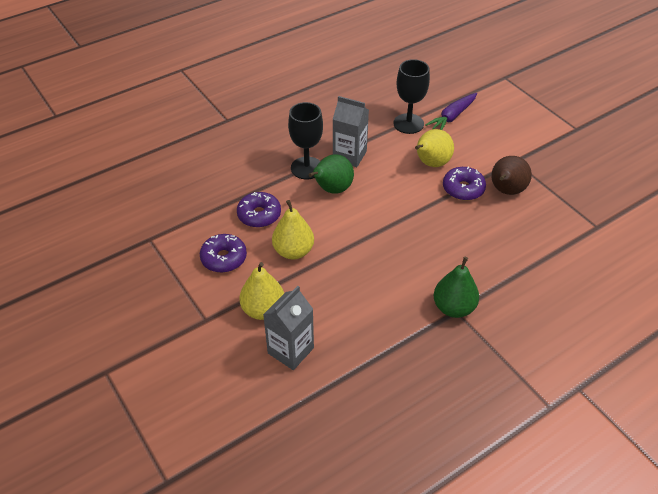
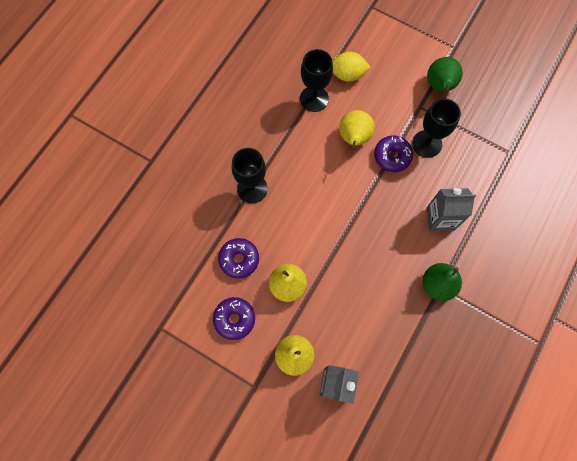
camera: 25 degrees left, 25 degrees up
(332, 189) = (286, 204): green pear -> green pear (439, 86)
(349, 156) = (282, 158): grey carton -> grey carton (440, 218)
(452, 117) = (347, 74): purple carrot -> yellow lemon
(506, 191) = (427, 144): brown pear -> black goblet

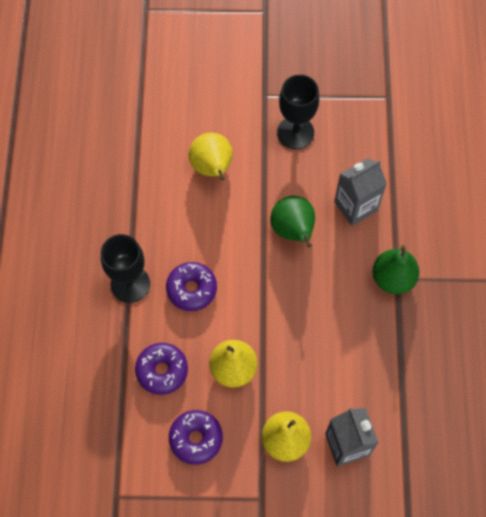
camera: 30 degrees left, 5 degrees down
(314, 98) = (141, 146): black goblet -> none
(347, 74) = (164, 100): yellow lemon -> none
(392, 156) = (266, 166): purple donut -> purple donut (191, 289)
(439, 86) = (273, 62): green pear -> green pear (293, 230)

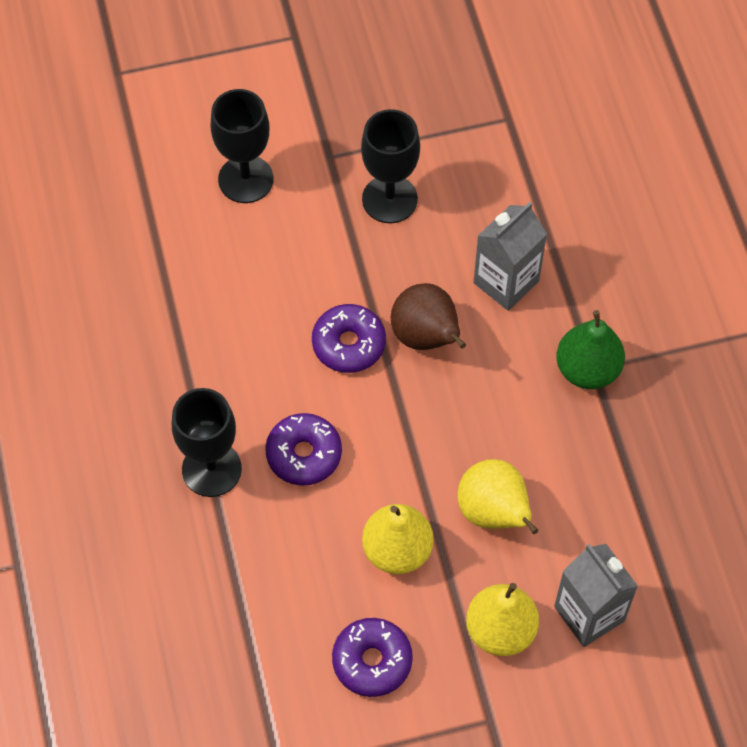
camera: 15 degrees left, 5 degrees down
(162, 370) = (294, 579): purple donut -> purple donut (349, 344)
(207, 98) = (245, 179): none -> black goblet
(212, 168) = (283, 276): yellow pear -> yellow pear (494, 512)
(293, 230) = (426, 337): green pear -> brown pear

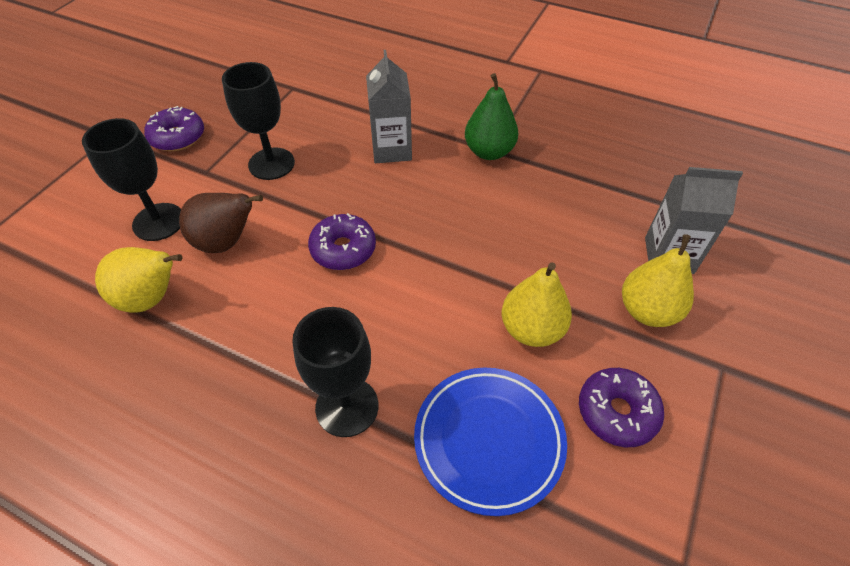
camera: 50 degrees left, 10 degrees down
(268, 585) = (489, 440): none -> blue plate
(304, 454) = (398, 334): purple donut -> purple donut (178, 137)
(426, 337) = (385, 207): brown pear -> brown pear (226, 242)
(494, 512) = (549, 256): yellow pear -> yellow pear (152, 298)

